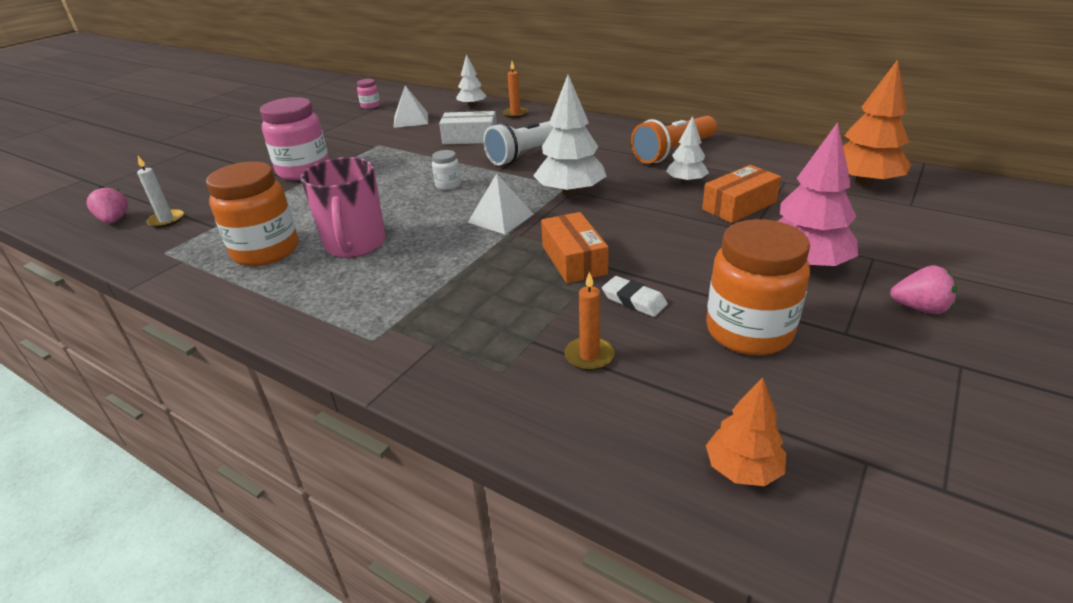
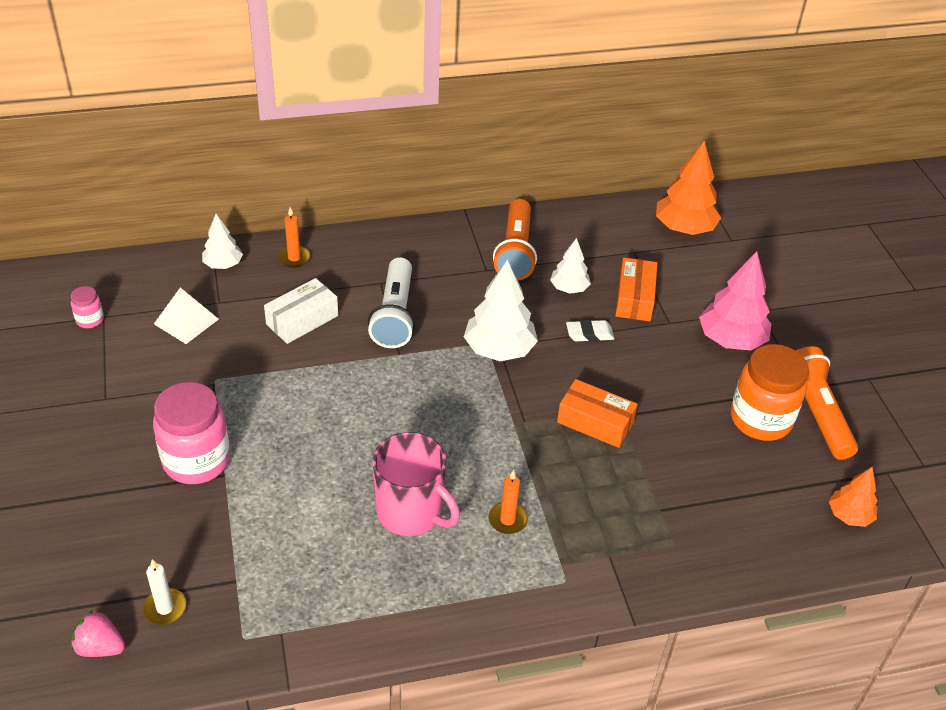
camera: 50 degrees left, 10 degrees up
(266, 251) = (343, 570): orange jar -> none
(448, 185) = (381, 397): white jar -> none
(501, 218) = (484, 411): white pyramid -> none
(589, 356) = (705, 497): orange candle -> orange candle (507, 520)
(634, 300) = (675, 435): white eraser -> white eraser (589, 334)
(831, 359) = (815, 413): none -> orange flashlight
(920, 308) = (818, 343): pink strawberry -> none

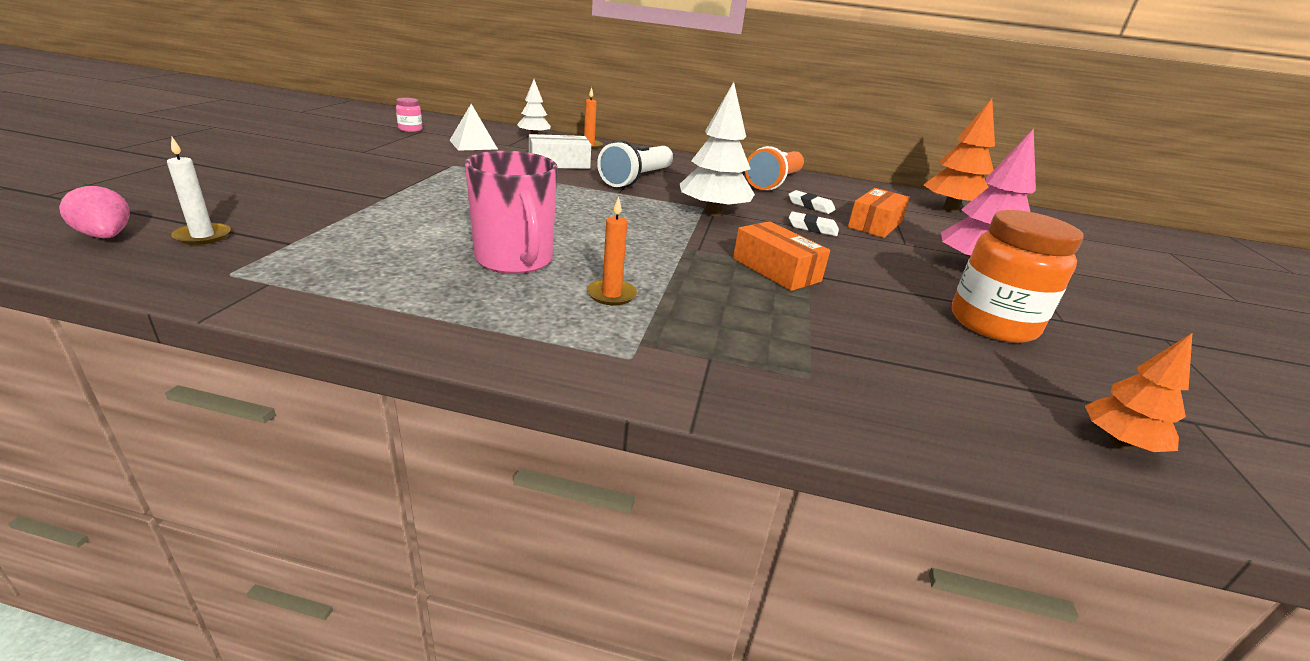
camera: 25 degrees right, 15 degrees down
(196, 461) = (376, 187): pink jar -> none
(569, 288) = (810, 206): white tree -> white eraser
(815, 413) = (1077, 341): orange flashlight -> none

